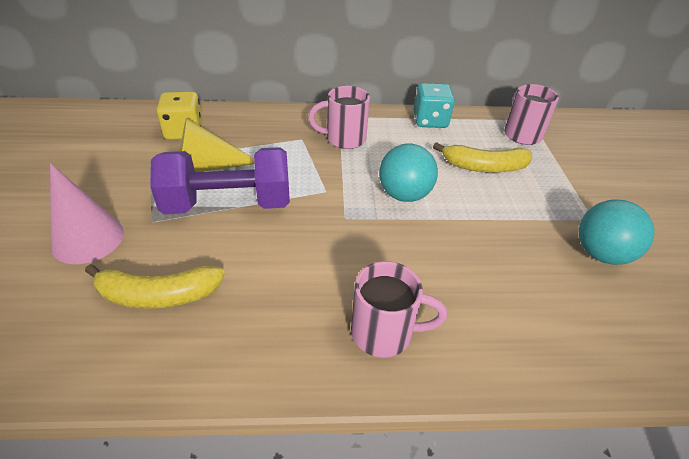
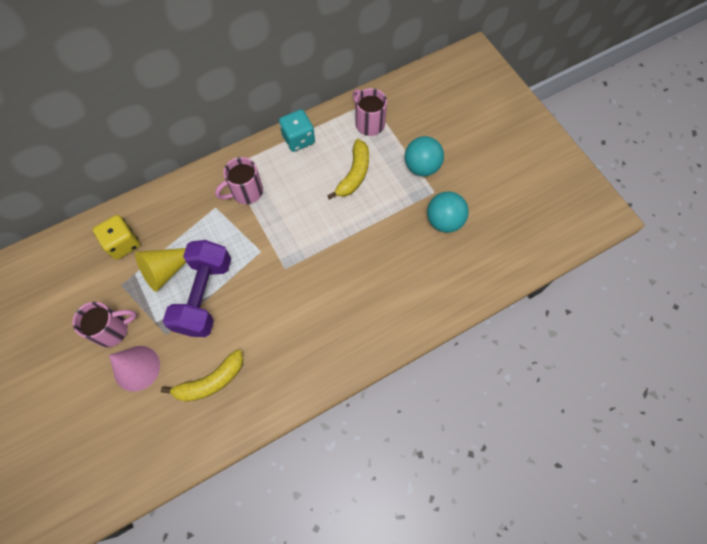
camera: 25 degrees left, 25 degrees up
(228, 204) = (204, 295): purple dumbbell -> purple dumbbell turned 45 degrees counterclockwise
(384, 332) = (345, 339): pink mug -> pink mug (113, 330)
(404, 195) = (312, 229): turquoise ball -> turquoise ball (421, 167)
(484, 167) = (354, 174): yellow banana -> yellow banana turned 45 degrees counterclockwise

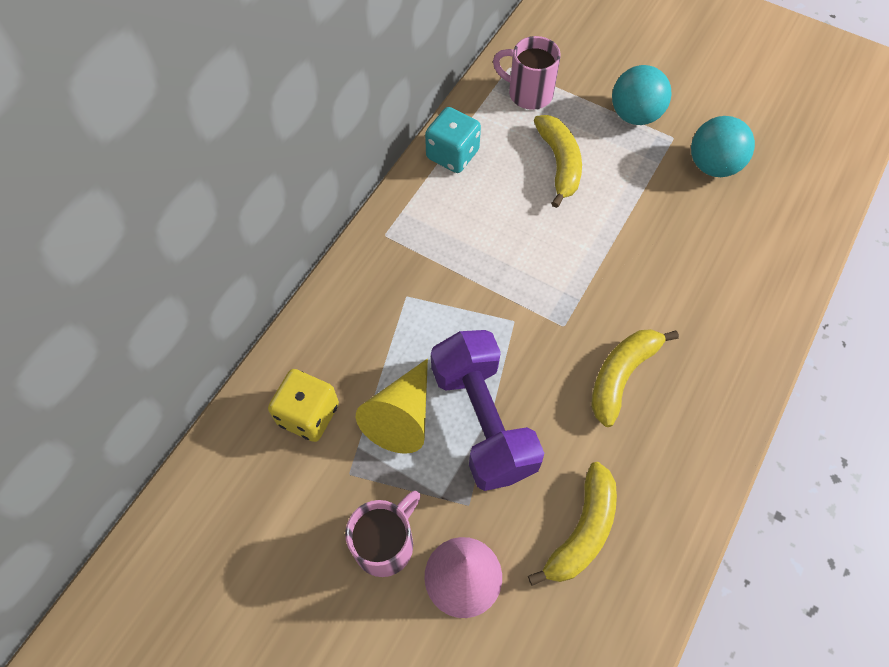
camera: 30 degrees left, 5 degrees down
(246, 192) = (434, 255): pink mug -> none
(294, 313) = (621, 375): none -> yellow banana

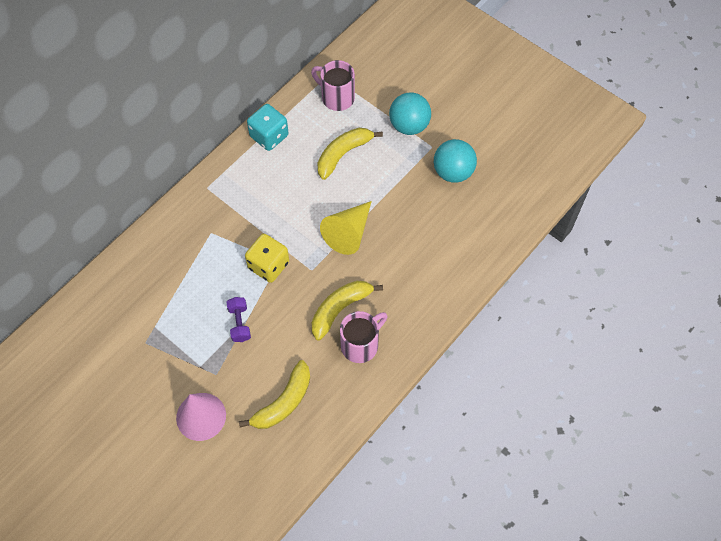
camera: 10 degrees right, 0 degrees up
(308, 414) = (128, 301): yellow dice -> yellow dice (268, 265)
(385, 543) = (158, 388): pink mug -> pink mug (361, 345)
(401, 416) = (187, 312): yellow cone -> yellow cone (348, 233)
(483, 421) = (239, 323): purple dumbbell -> purple dumbbell, size x0.44
(559, 163) = (343, 154): yellow banana -> yellow banana turned 135 degrees counterclockwise

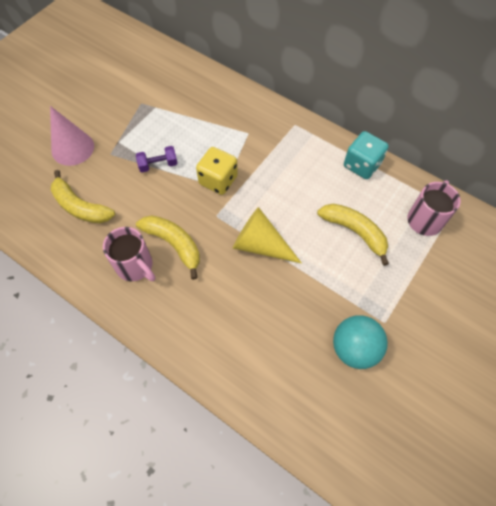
camera: 85 degrees right, 0 degrees up
(409, 125) = (407, 295): turquoise ball -> none

